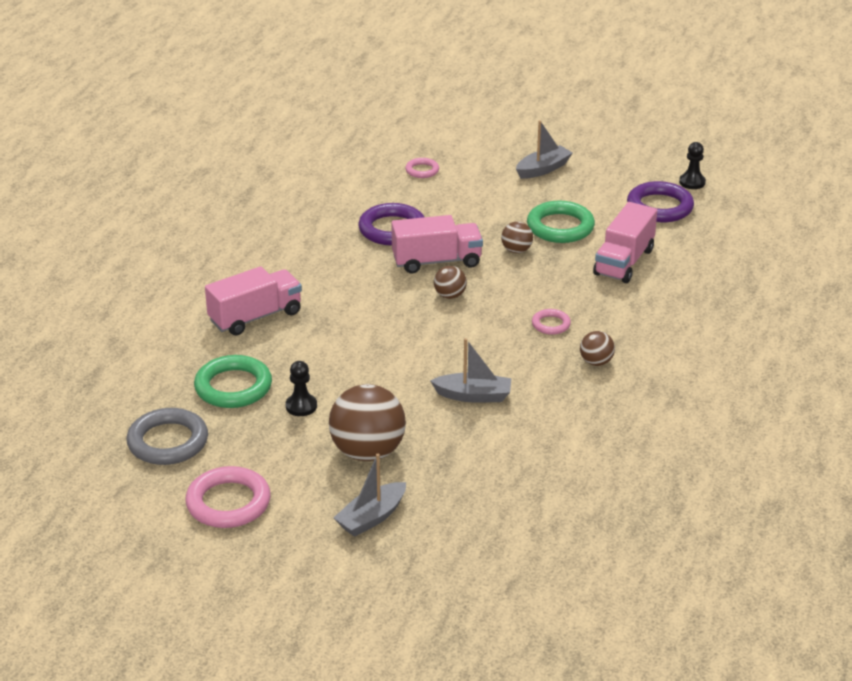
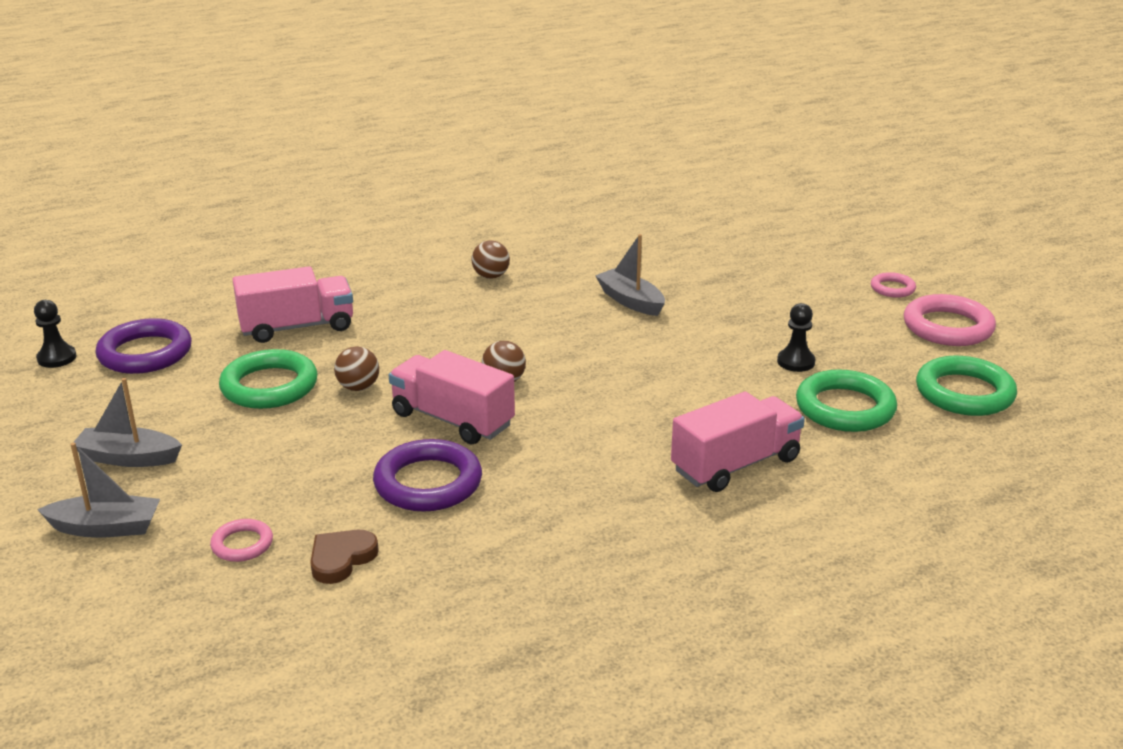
camera: 135 degrees left, 5 degrees down
(168, 442) = (964, 393): grey ring -> green ring
(255, 317) = (736, 465): pink truck -> pink truck turned 135 degrees clockwise
(368, 452) = (781, 307): brown ball -> none
(371, 517) = (834, 272): grey boat -> grey boat (106, 528)
(372, 186) = (341, 559): none -> brown heart
(551, 324) = (467, 315): pink ring -> pink ring (892, 288)

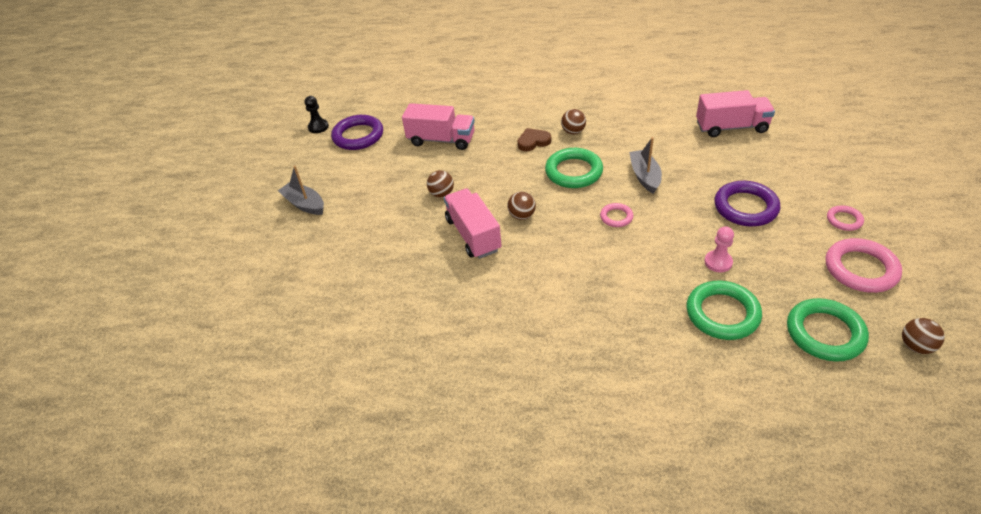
camera: 35 degrees right, 15 degrees up
(106, 528) = (266, 246): grey boat -> none
(242, 544) = (314, 281): pink ring -> pink ring (616, 217)
(269, 386) = (399, 178): green ring -> green ring (573, 172)
(341, 559) = (350, 311): brown heart -> brown heart (533, 142)
(428, 483) = (428, 276): purple ring -> purple ring (745, 207)
(736, 465) = (611, 332): pink truck -> pink truck (731, 127)
(795, 362) = (718, 262): black pawn -> pink pawn
(1057, 377) = (915, 346): none -> brown ball

